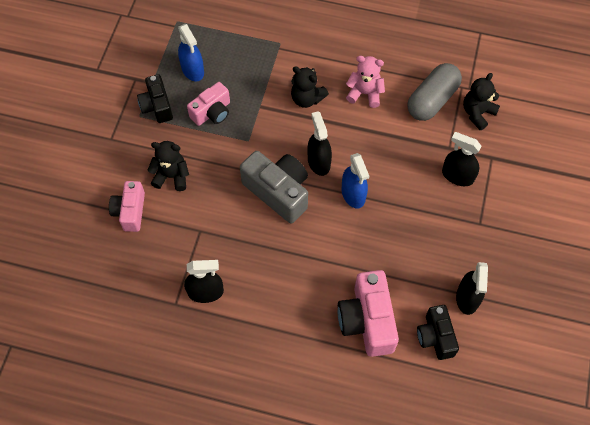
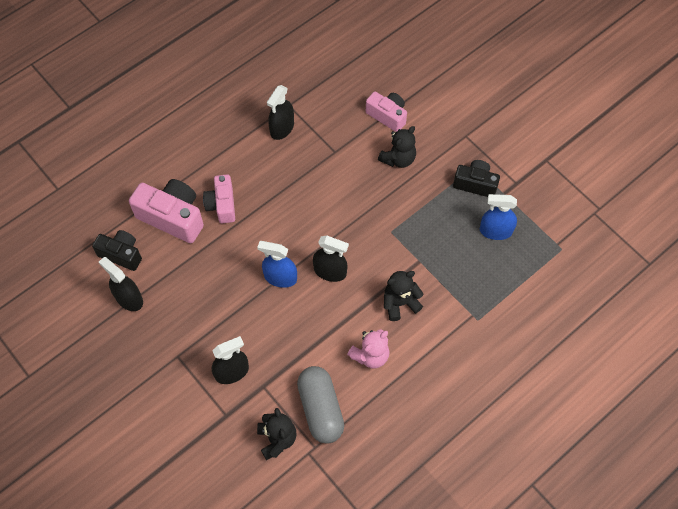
camera: 125 degrees right, 0 degrees up
(212, 112) = (439, 221): pink camera -> pink camera (222, 205)
(278, 192) = (326, 224): grey camera -> none

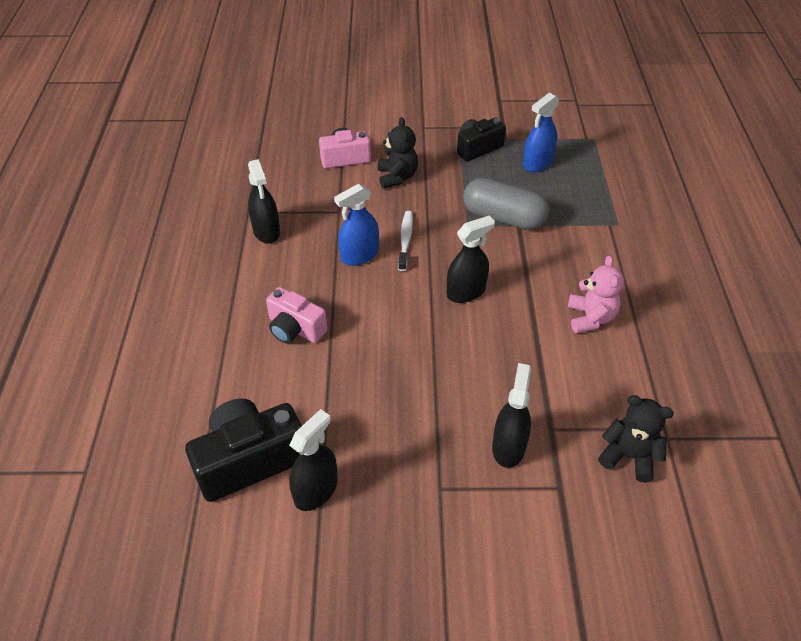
camera: 50 degrees left, 15 degrees down
(121, 254) = (249, 460): black camera -> black camera, size x1.57
(129, 298) = (316, 490): black spray bottle -> black spray bottle turned 135 degrees clockwise
(172, 217) = (259, 380): pink camera -> none
(280, 277) = (433, 334): blue spray bottle -> blue spray bottle (359, 255)
(320, 409) = (621, 395): grey capsule -> grey capsule (503, 218)
(344, 207) = (405, 240): none -> white toothbrush
(400, 303) = (551, 263): black teddy bear -> none

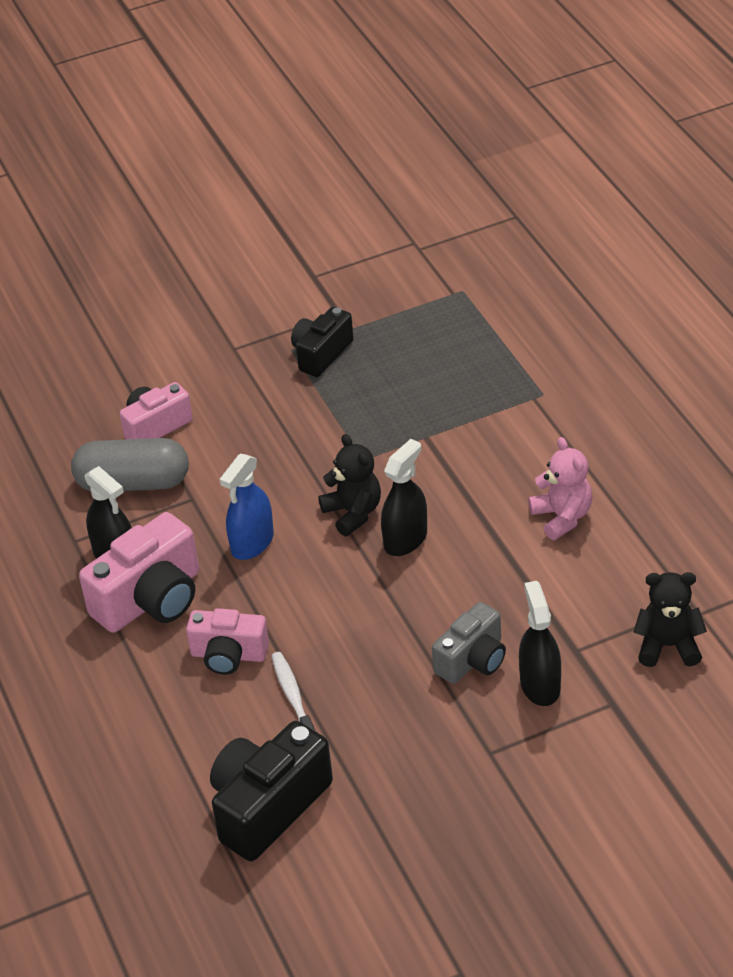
camera: 20 degrees left, 5 degrees down
(269, 269) = (151, 599): none -> pink camera
(316, 490) = (359, 806): black spray bottle -> none
(397, 177) = (239, 428): black teddy bear -> black teddy bear (353, 513)
(405, 240) = (298, 504): white toothbrush -> white toothbrush (293, 696)
(467, 403) = (472, 660): none -> grey camera
(503, 218) = (402, 434): grey capsule -> grey capsule (133, 483)
(537, 163) = (408, 348): blue spray bottle -> none

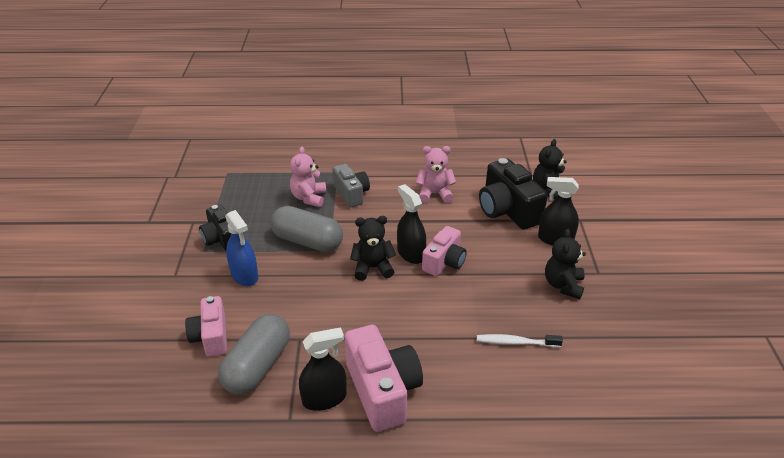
camera: 70 degrees left, 5 degrees down
(228, 655) = (461, 363): pink camera -> pink camera (444, 262)
(252, 543) = (365, 321): blue spray bottle -> blue spray bottle (244, 275)
(268, 807) = (609, 384): black camera -> black camera (507, 210)
(367, 431) = (307, 241): none -> grey capsule
(436, 718) = (563, 285): none -> black teddy bear
(461, 393) = (309, 198): none -> pink teddy bear
(472, 660) = (523, 257): grey camera -> grey camera (351, 194)

